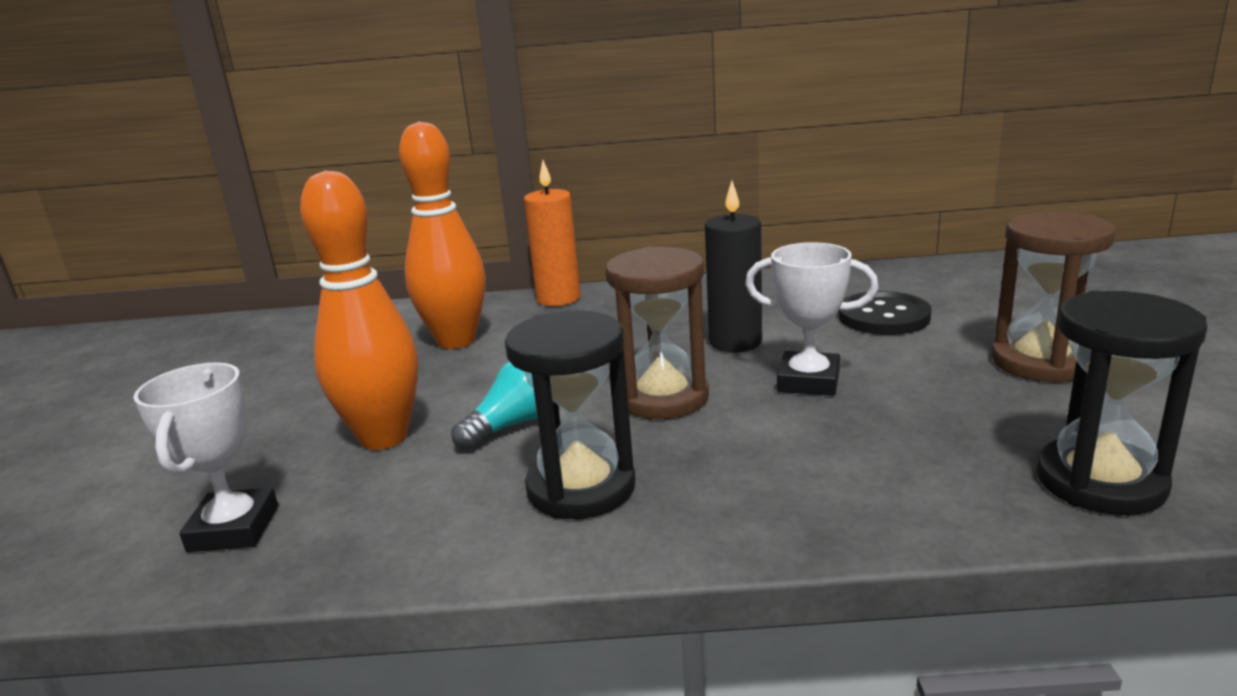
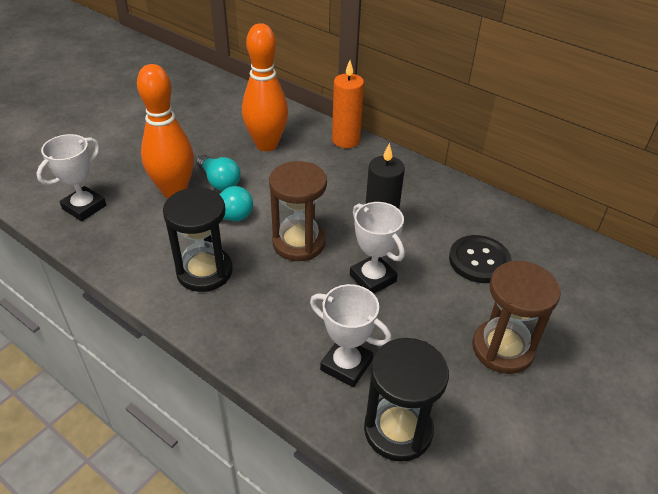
camera: 35 degrees right, 20 degrees up
(443, 398) = (219, 181): none -> turquoise light bulb
(933, 464) = (346, 365): none -> white trophy

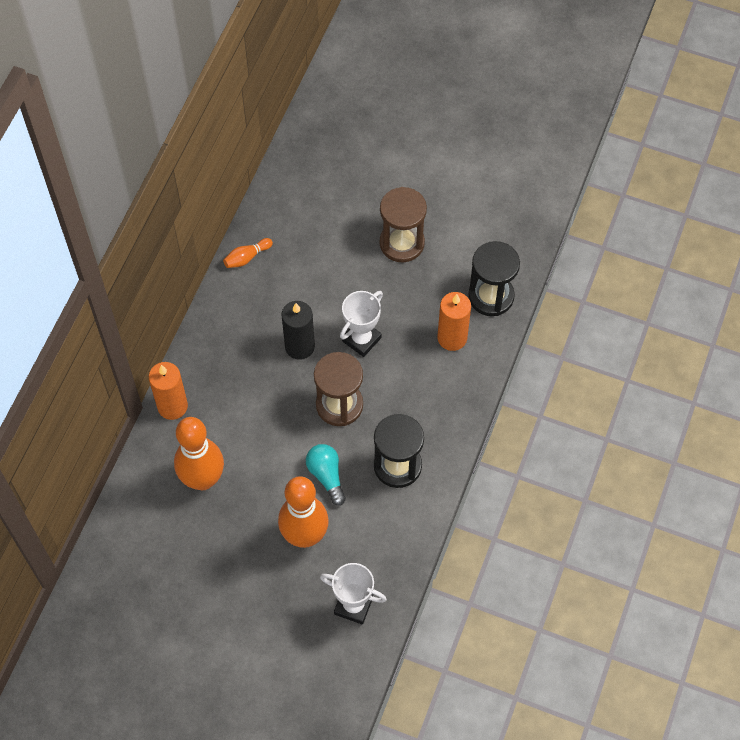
camera: 105 degrees left, 20 degrees up
(219, 181) = (277, 501): turquoise light bulb -> none
(346, 365) = (452, 338): white trophy -> orange candle
(479, 260) = (315, 267): black button -> none
(499, 212) = (247, 257): none -> orange bowling pin

